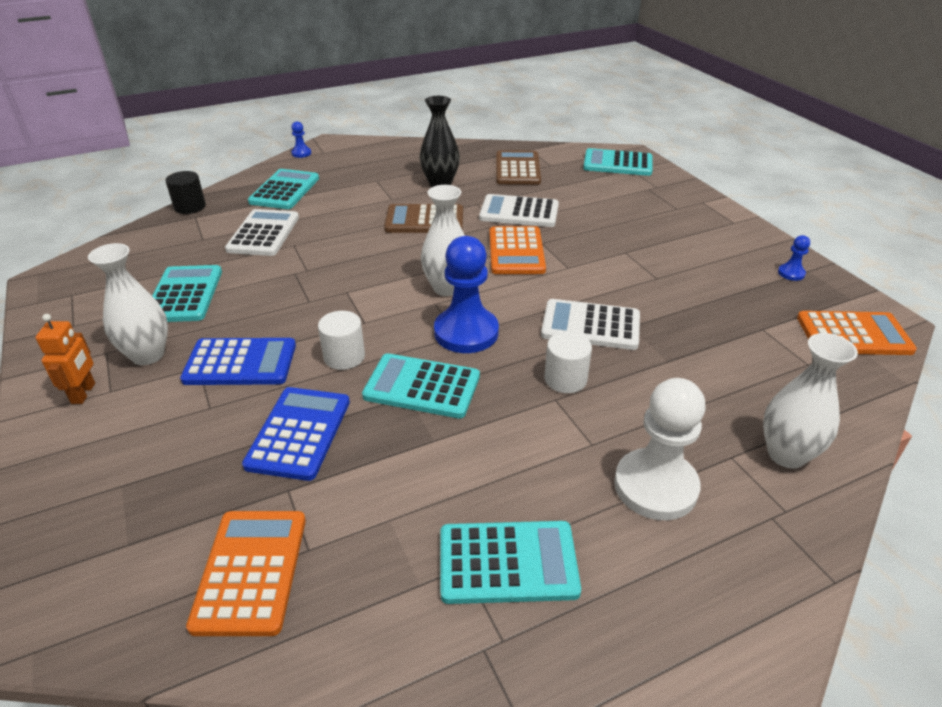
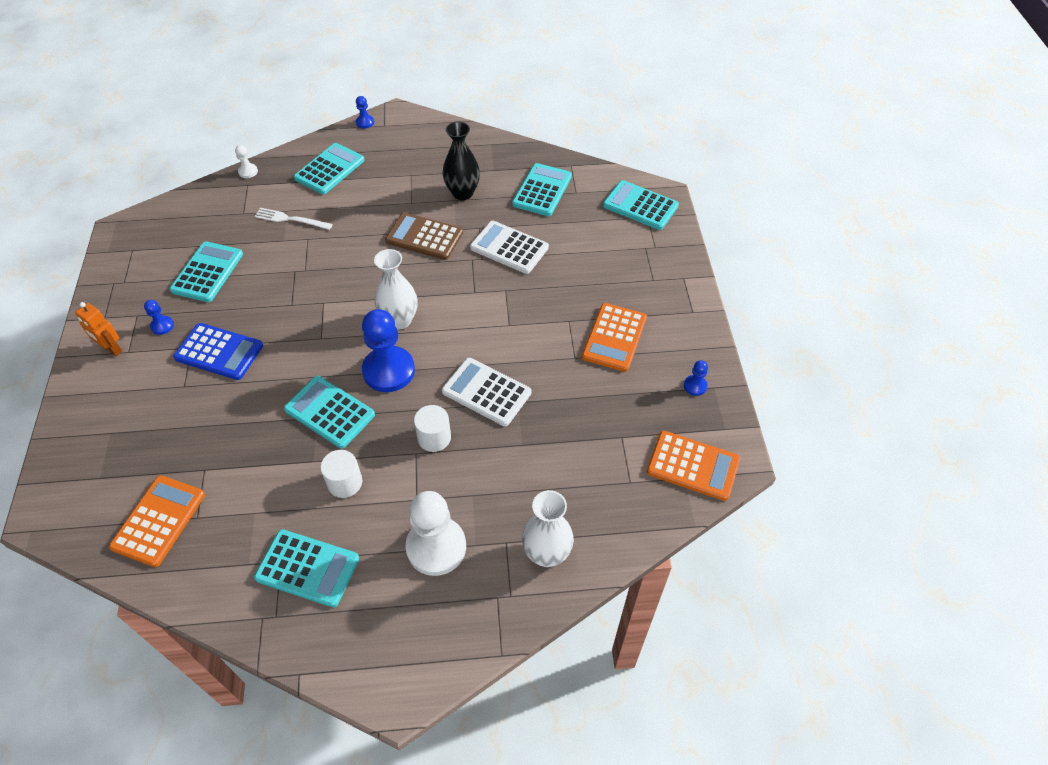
camera: 20 degrees right, 15 degrees up
(84, 393) = (111, 349): orange robot -> orange robot turned 105 degrees clockwise
(148, 355) = (162, 326): white vase -> blue pawn
(190, 207) = (248, 172): black cylinder -> white pawn
(263, 233) = (290, 219): white calculator -> white fork
(299, 433) = (230, 426): blue calculator -> none
(344, 356) = (290, 368): white cylinder -> white cylinder (345, 482)
(516, 251) = (478, 295): orange calculator -> orange calculator (614, 337)
(517, 169) = (542, 190): brown calculator -> turquoise calculator

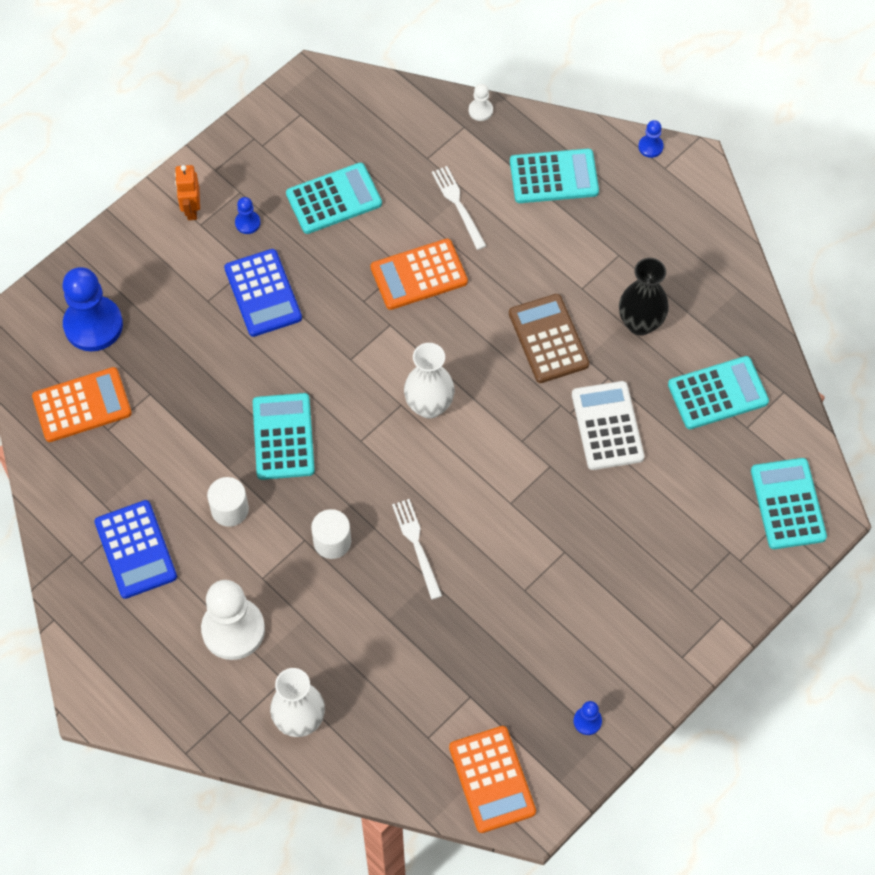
camera: 50 degrees right, 10 degrees up
(307, 568) = (135, 550): turquoise calculator -> blue calculator
(388, 371) = (366, 445): blue pawn -> blue pawn (93, 325)
(486, 392) = (417, 545): white calculator -> white fork
(614, 337) = (581, 607): orange calculator -> orange calculator (419, 275)

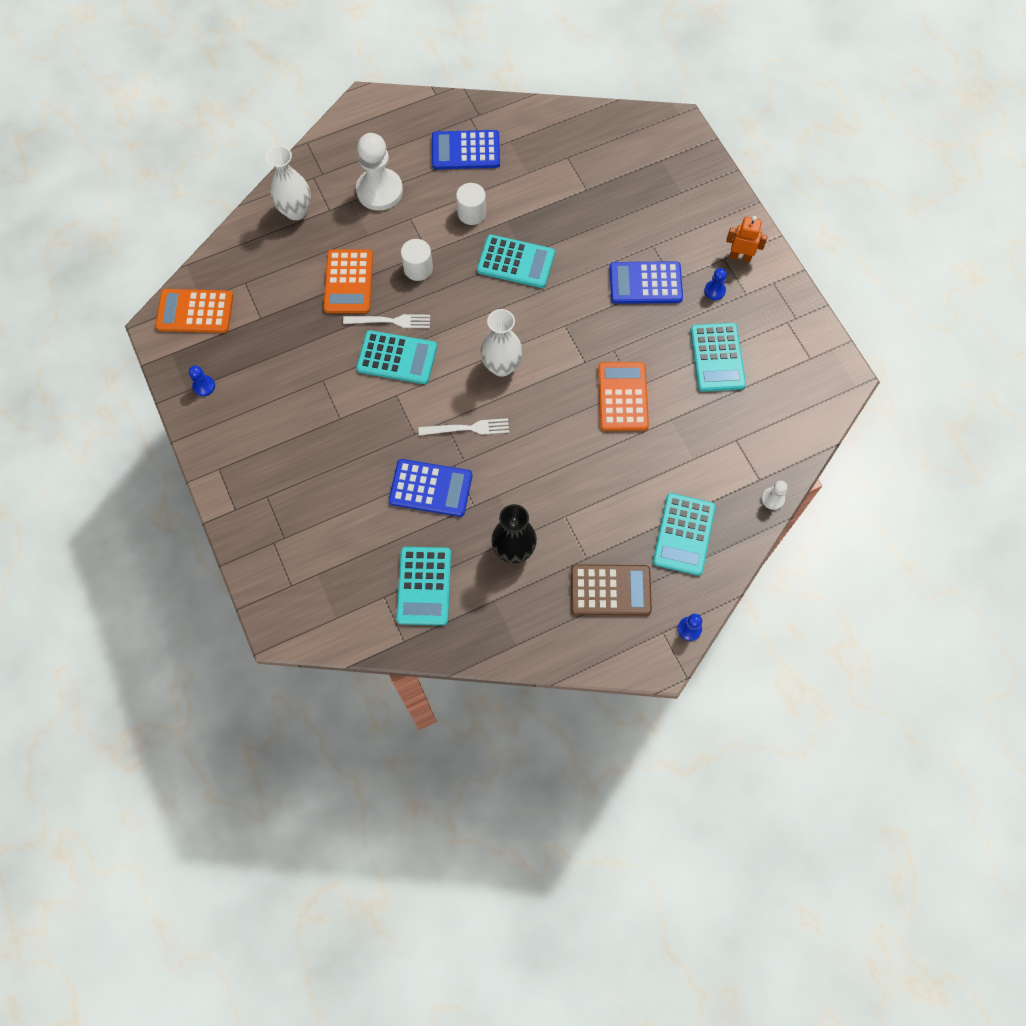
camera: 110 degrees right, 5 degrees up
(82, 405) = (593, 146): orange calculator -> orange calculator (348, 282)
(93, 325) = (658, 169): blue pawn -> none
(458, 205) = (680, 448): white fork -> white fork (467, 428)
(548, 339) = (527, 473): brown calculator -> brown calculator (610, 590)
(607, 426) = (430, 488): white calculator -> blue calculator
(788, 504) = (303, 600): turquoise calculator -> turquoise calculator (397, 358)

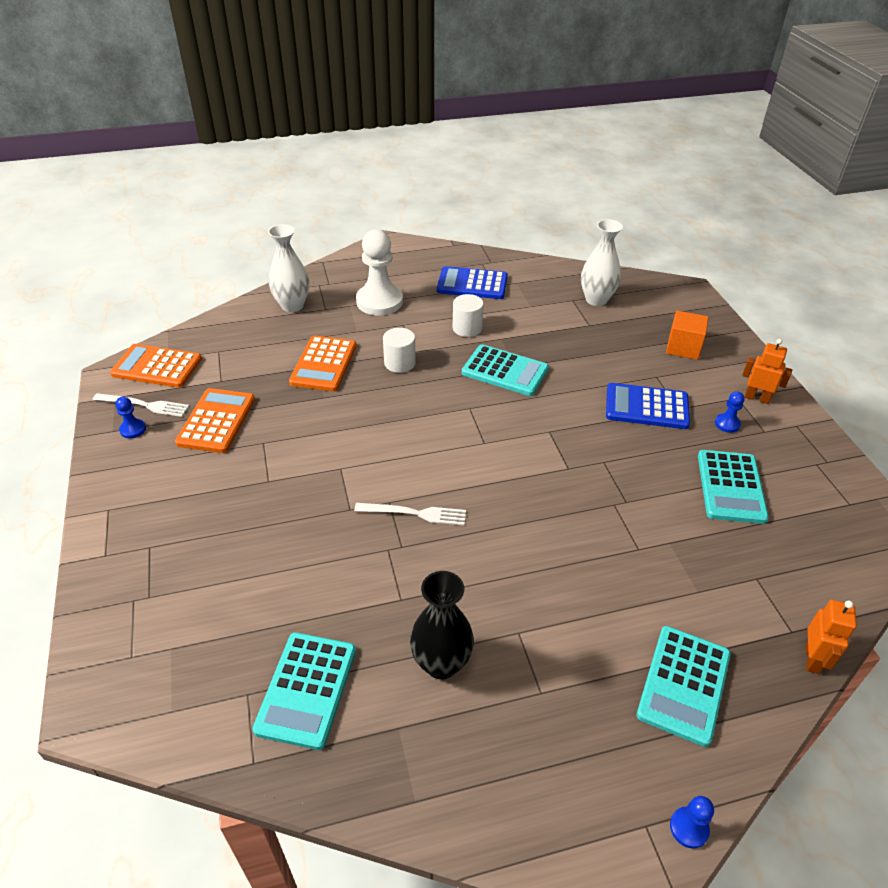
camera: 10 degrees right, 25 degrees down
(390, 321) = (356, 401): white fork -> white fork (144, 405)
(397, 358) = (353, 434): turquoise calculator -> none
(430, 488) = (351, 570): blue calculator -> none
(502, 366) = (470, 458): white vase -> white vase (596, 300)
(610, 590) = (570, 744): brown calculator -> none
(623, 397) = (611, 509): orange calculator -> orange calculator (216, 421)
(675, 204) = (683, 347): none -> orange cube
(772, 499) = (812, 659): white pawn -> orange robot

